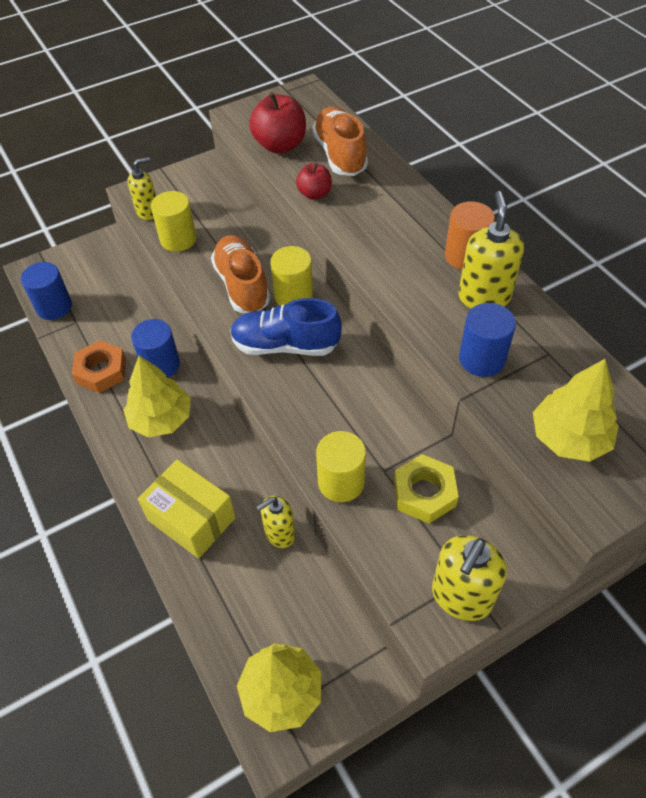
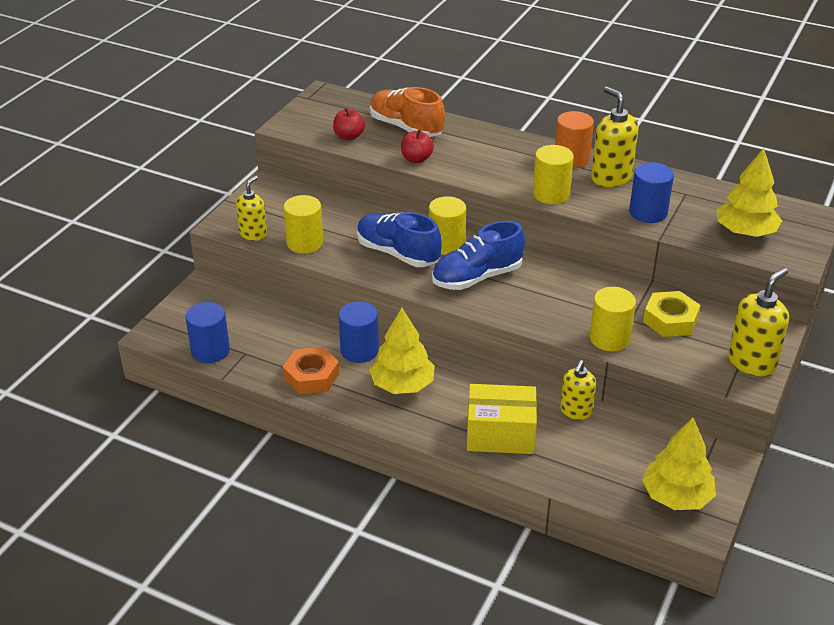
camera: 35 degrees left, 15 degrees down
(242, 285) = (397, 253): orange shoe -> blue shoe
(280, 145) = (349, 136): red apple -> red apple, size x0.60
(402, 290) = (551, 194): none -> yellow cylinder
(461, 597) = (751, 362): yellow soap dispenser -> yellow soap dispenser turned 135 degrees counterclockwise

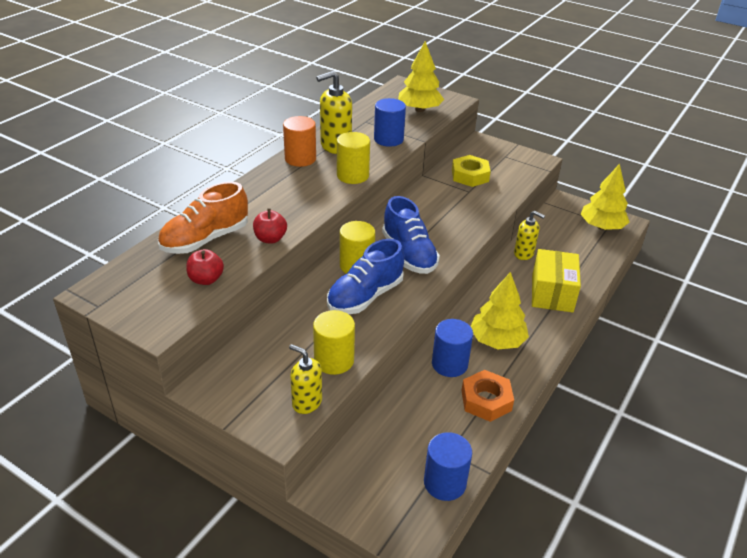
camera: 85 degrees left, 0 degrees up
(609, 338) = (491, 203): yellow cylinder -> none
(751, 362) = (515, 155): yellow soap dispenser -> none

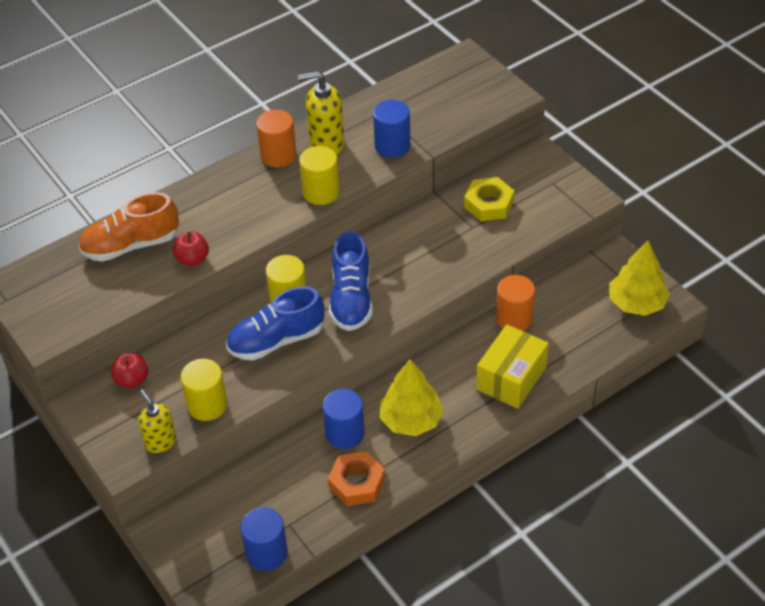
camera: 25 degrees right, 10 degrees up
(206, 279) = (110, 294): red apple -> red apple (132, 380)
(419, 109) = (458, 104): yellow tree -> none
(524, 254) = (514, 318): yellow soap dispenser -> orange cylinder

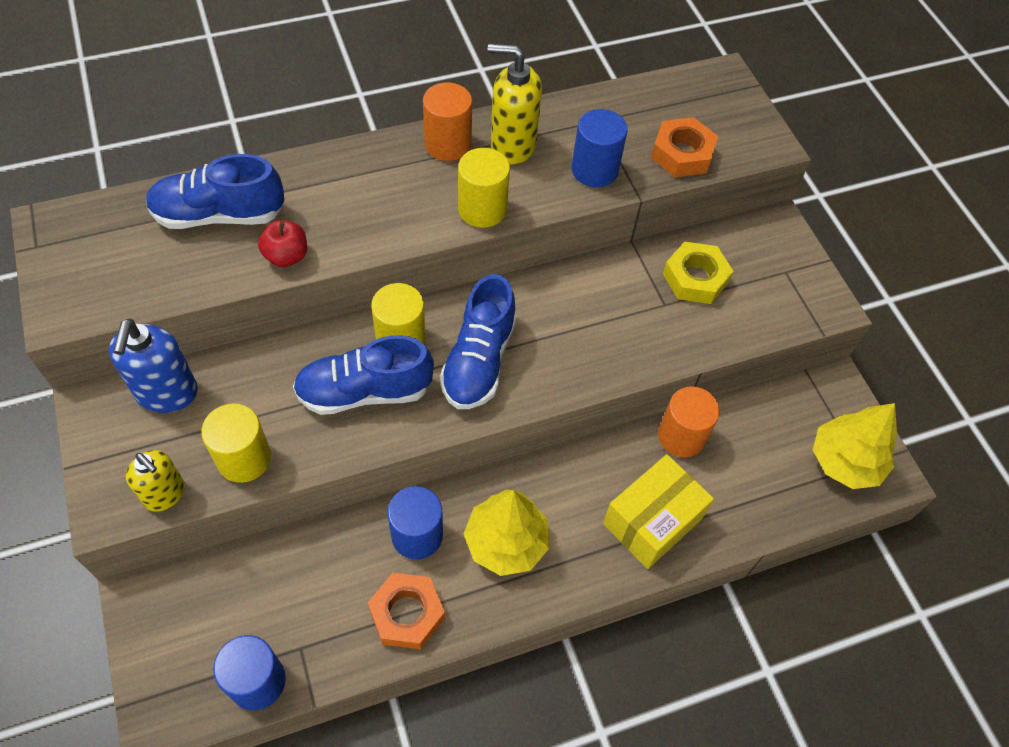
camera: 10 degrees right, 10 degrees up
(131, 245) = (219, 215): orange shoe -> blue shoe
(132, 380) = (167, 393): red apple -> blue soap dispenser
(160, 441) = (165, 494): yellow soap dispenser -> yellow soap dispenser turned 150 degrees clockwise
(452, 118) = (682, 154): none -> orange nut

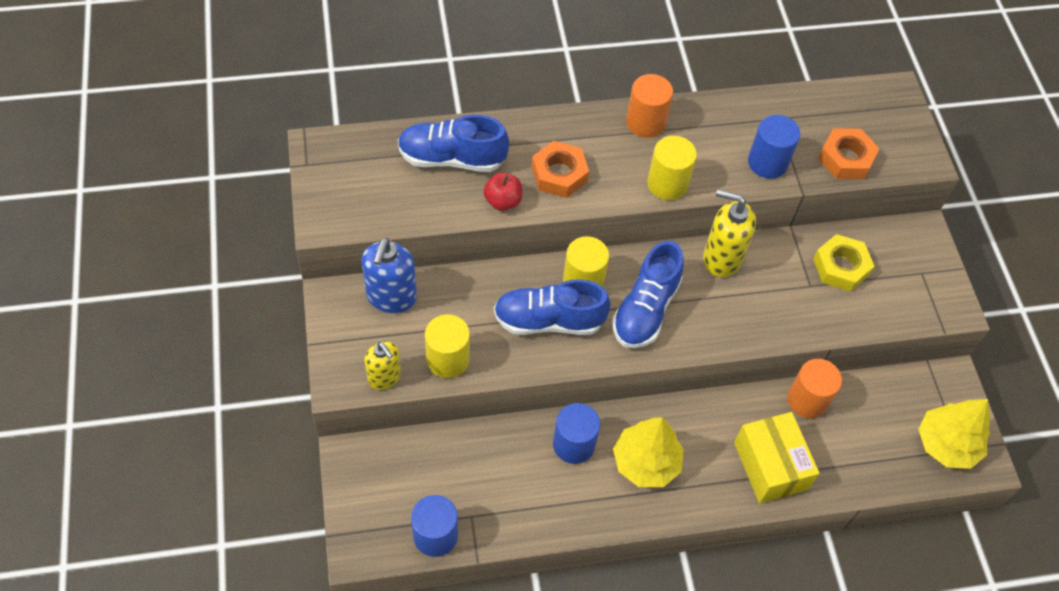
camera: 10 degrees right, 0 degrees up
(407, 613) = (558, 504): orange nut -> orange nut (559, 174)
(512, 145) = (700, 131): yellow soap dispenser -> yellow soap dispenser (721, 258)
(652, 521) = (770, 466): yellow box -> yellow box turned 75 degrees counterclockwise

